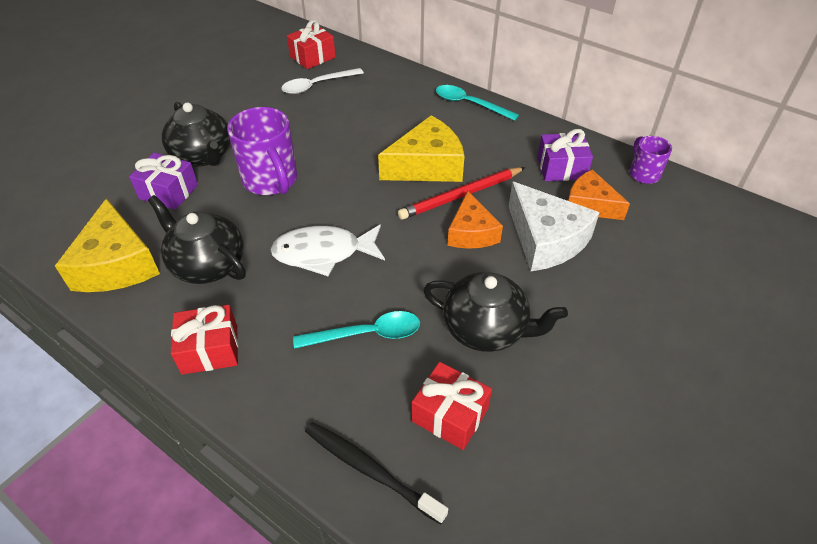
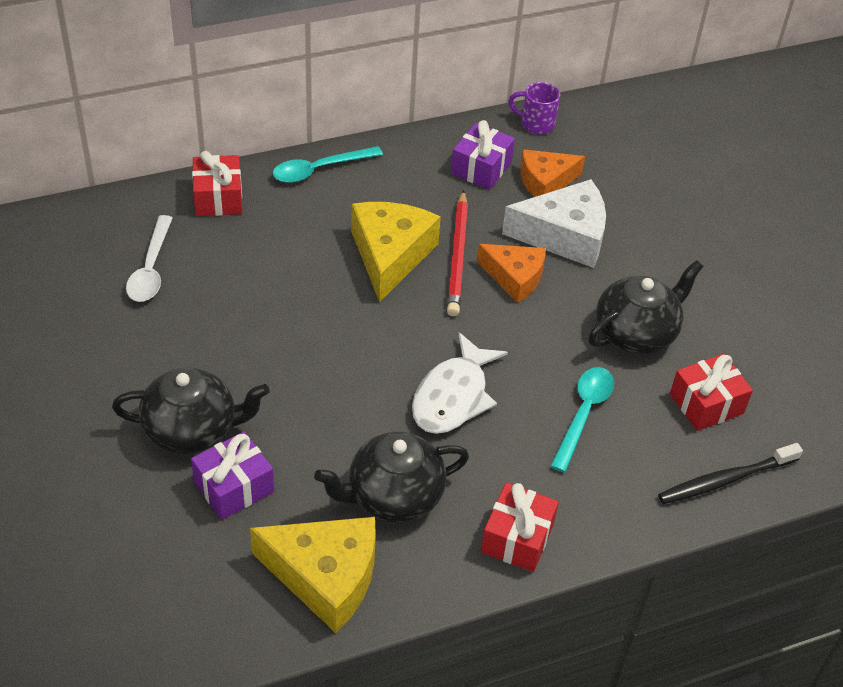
camera: 60 degrees left, 0 degrees up
(271, 181) = (299, 388): purple mug -> none
(312, 57) = (82, 244): red gift -> red gift (218, 198)

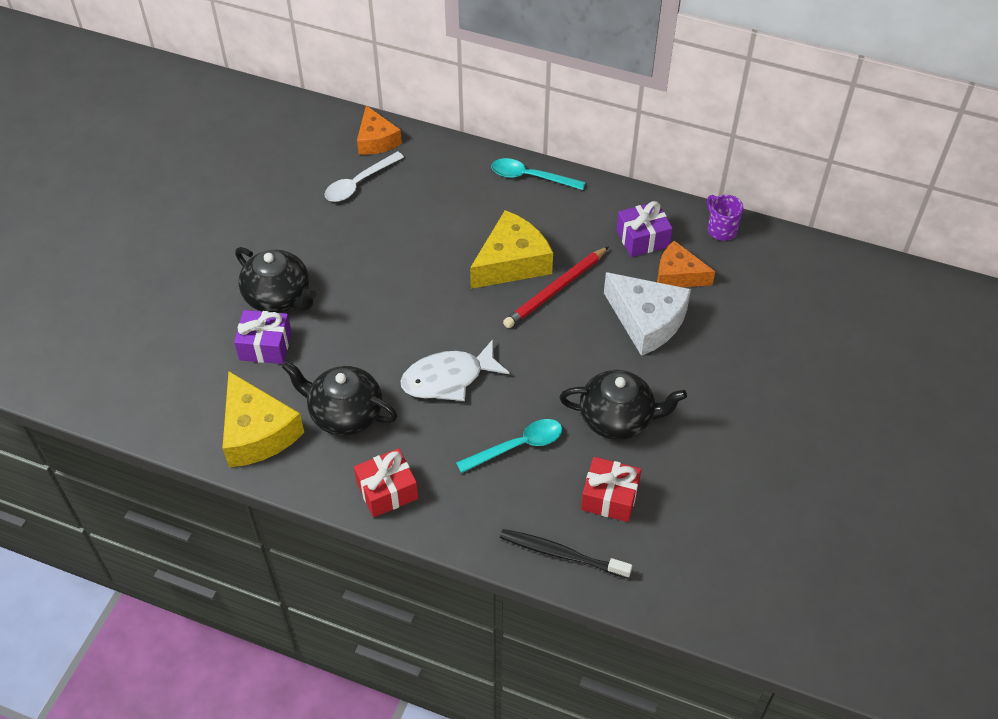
camera: 45 degrees right, 5 degrees up
(218, 198) = (446, 160): red gift -> none
(515, 278) = (577, 328): orange cheese -> orange cheese (376, 140)

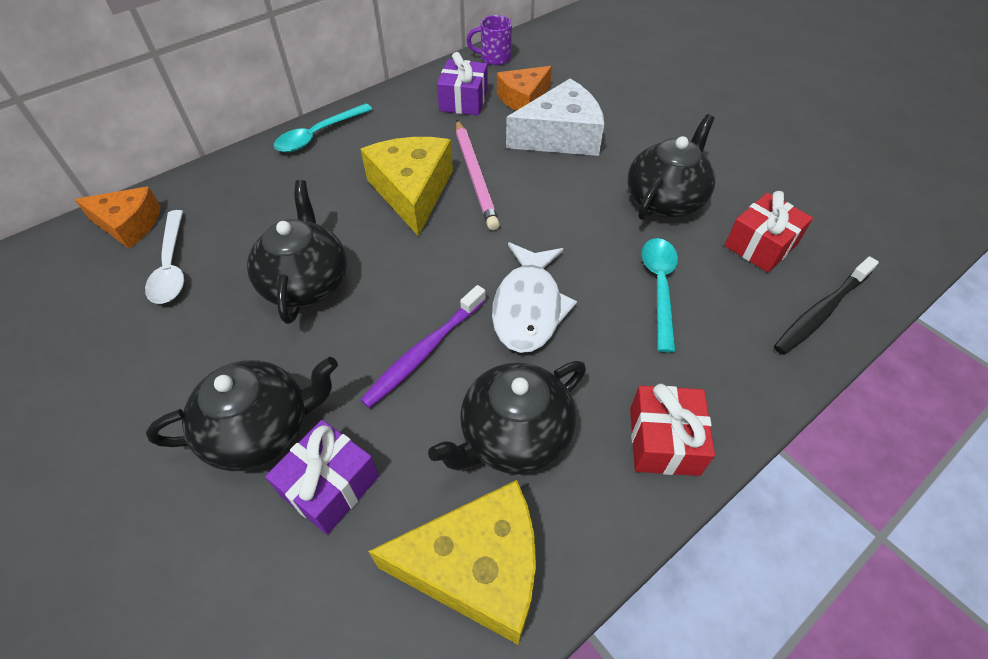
camera: 60 degrees left, 0 degrees up
(376, 341) = (424, 352): none -> purple toothbrush
(390, 254) = (306, 283): none -> black teapot
(556, 290) = (475, 176): red pencil -> pink pencil

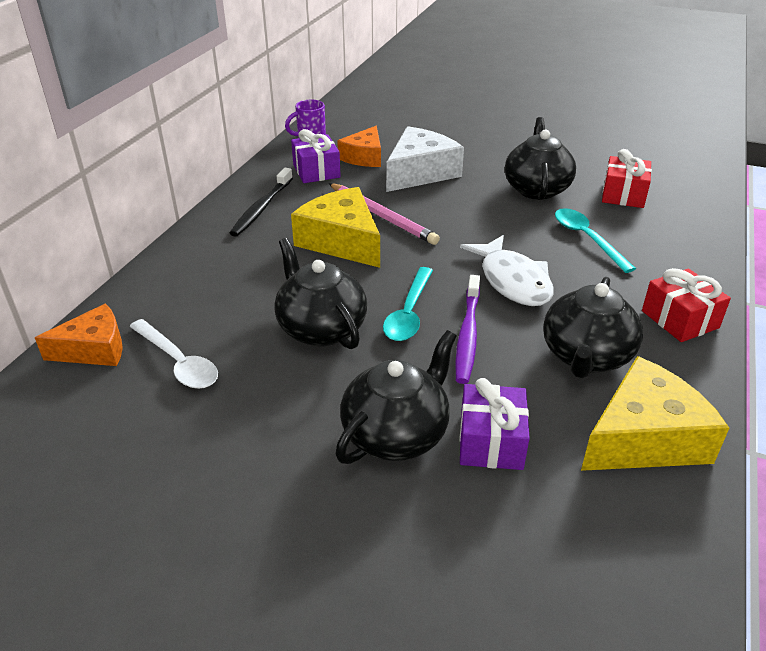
camera: 30 degrees left, 15 degrees down
(318, 135) = (212, 229): turquoise spoon -> turquoise spoon (409, 313)
(820, 312) = (694, 218): black toothbrush -> black toothbrush (261, 208)

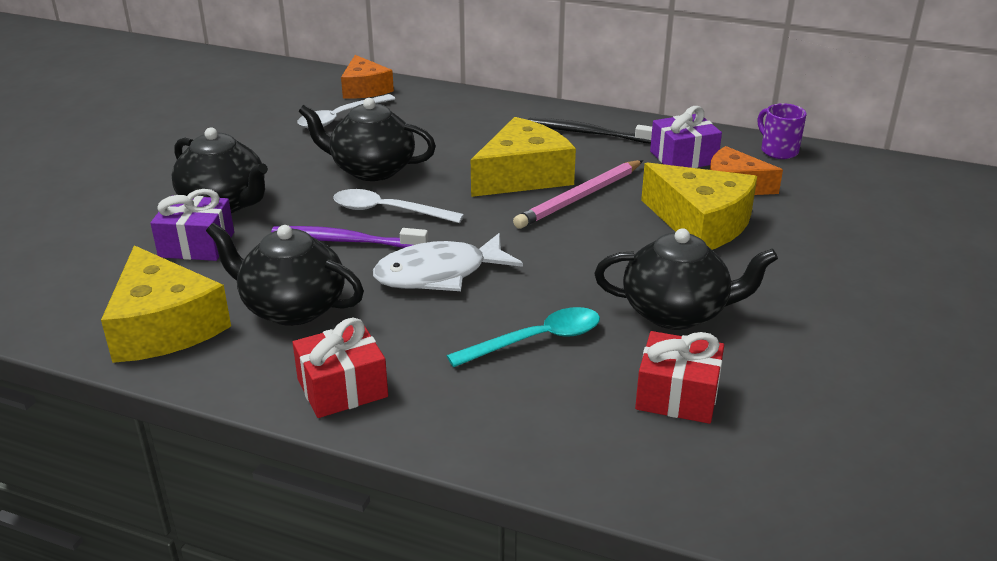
camera: 90 degrees right, 5 degrees down
(321, 329) = (371, 170): black teapot -> black teapot turned 135 degrees counterclockwise
(409, 313) = (388, 211): turquoise spoon -> white spoon
(420, 172) = (701, 223): white cheese -> yellow cheese

